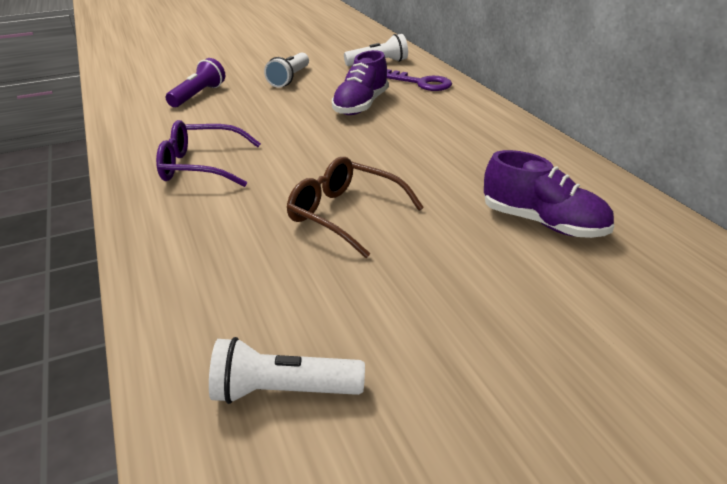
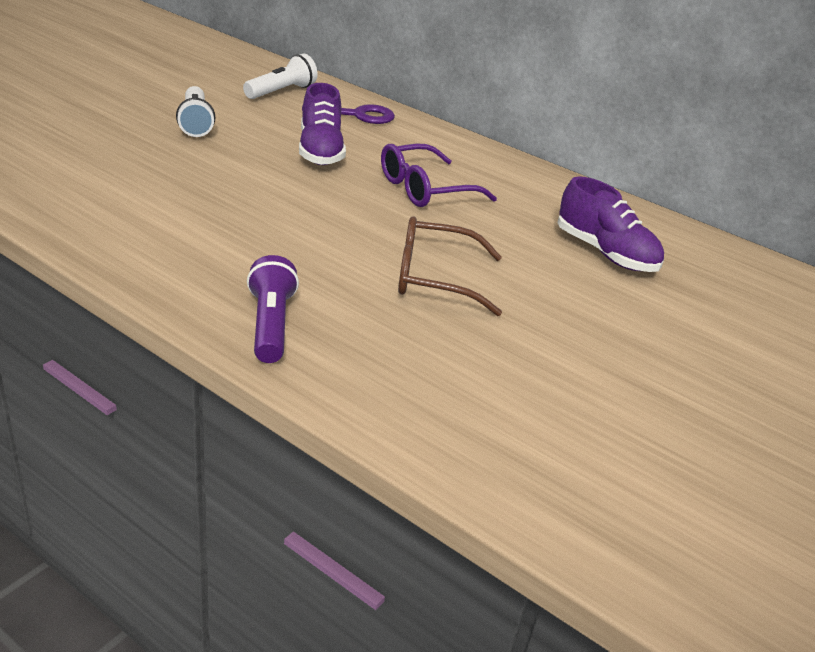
camera: 35 degrees left, 0 degrees up
(198, 95) = (100, 159): purple flashlight -> purple flashlight (270, 325)
(201, 166) = (220, 252): purple glasses -> purple glasses (425, 189)
(282, 391) = (548, 443): white flashlight -> none
(543, 223) = (605, 253): purple shoe -> purple shoe turned 45 degrees clockwise

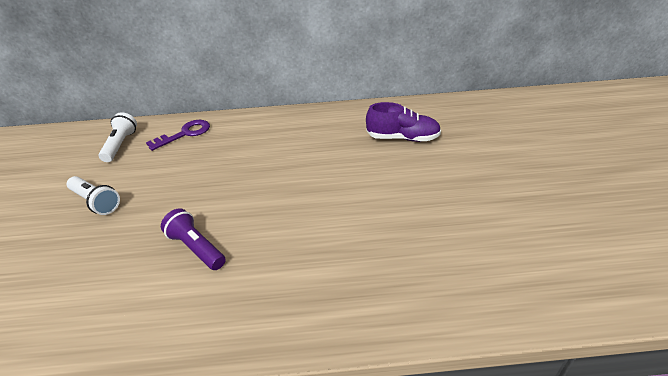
camera: 35 degrees left, 5 degrees up
(270, 325) = (333, 309): purple flashlight -> purple flashlight (196, 248)
(320, 151) = (198, 170): purple shoe -> none
(425, 189) = (283, 158): purple glasses -> none
(435, 278) = (361, 209): brown glasses -> none

